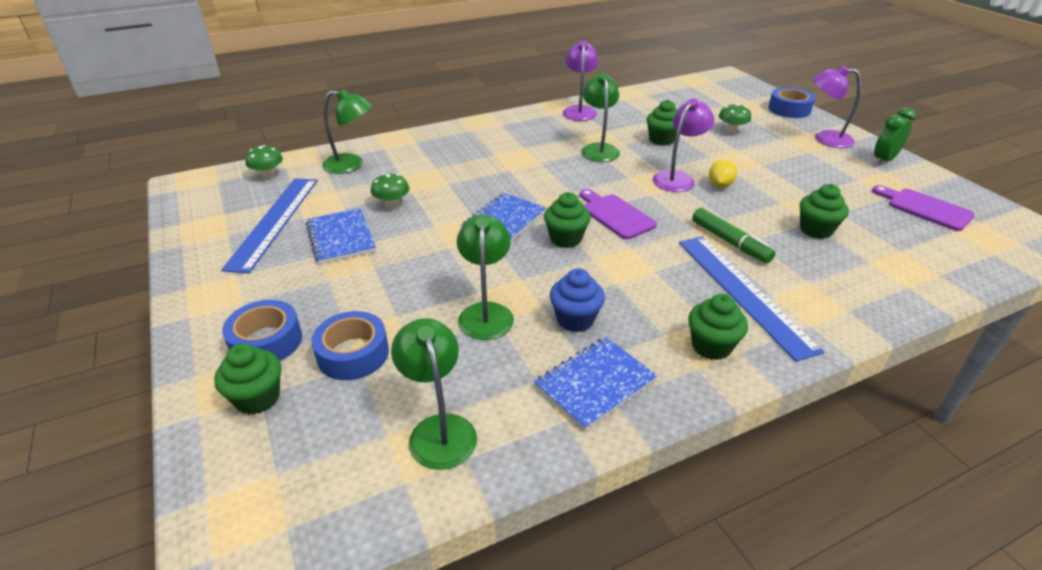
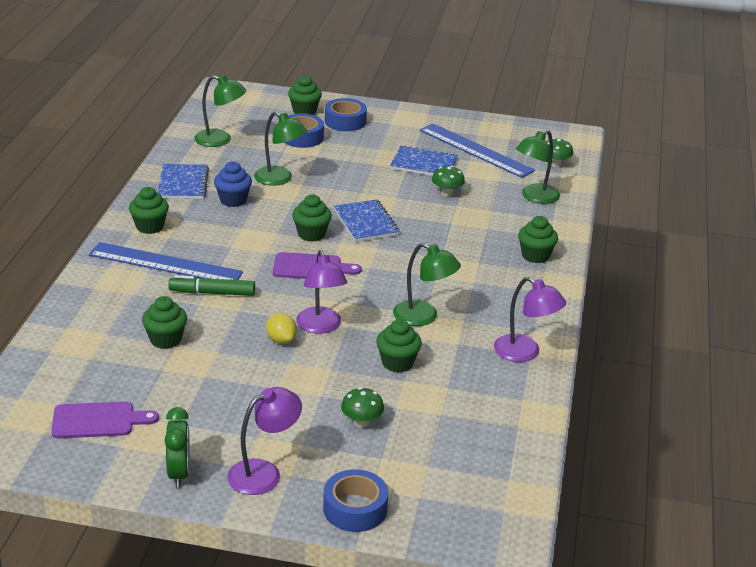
camera: 125 degrees right, 5 degrees down
(453, 139) = (535, 256): none -> green cupcake

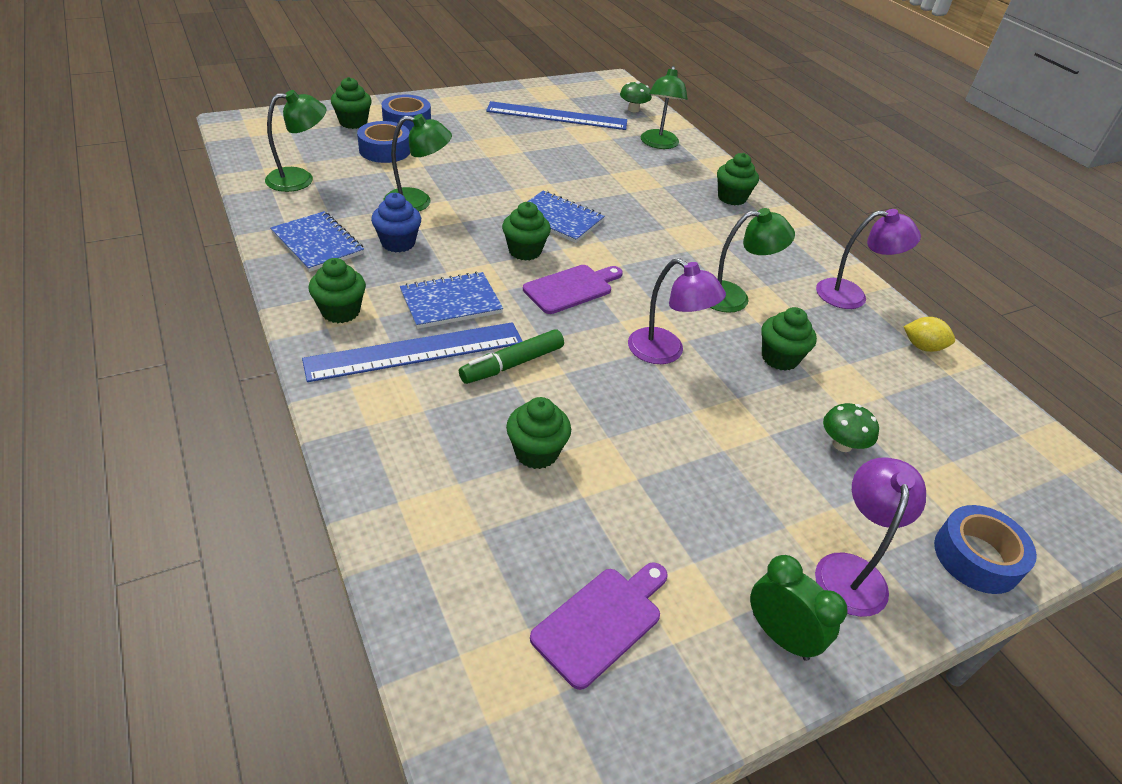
camera: 40 degrees left, 10 degrees up
(281, 340) = (651, 387): yellow lemon -> yellow lemon (922, 347)
(424, 164) = (532, 142): blue notebook -> blue notebook (451, 302)
(447, 193) = (587, 163): green mushroom -> none

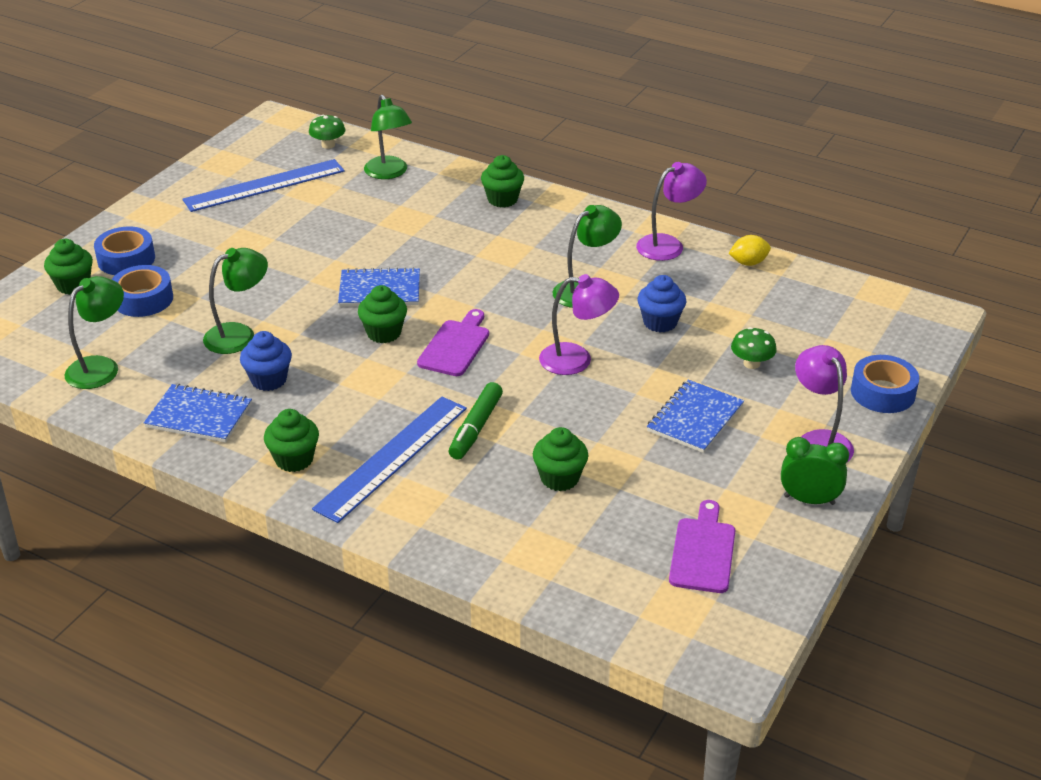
camera: 30 degrees left, 5 degrees down
(451, 302) = (374, 406): blue notebook -> blue notebook (695, 418)
(779, 358) = (660, 322): green cupcake -> blue cupcake

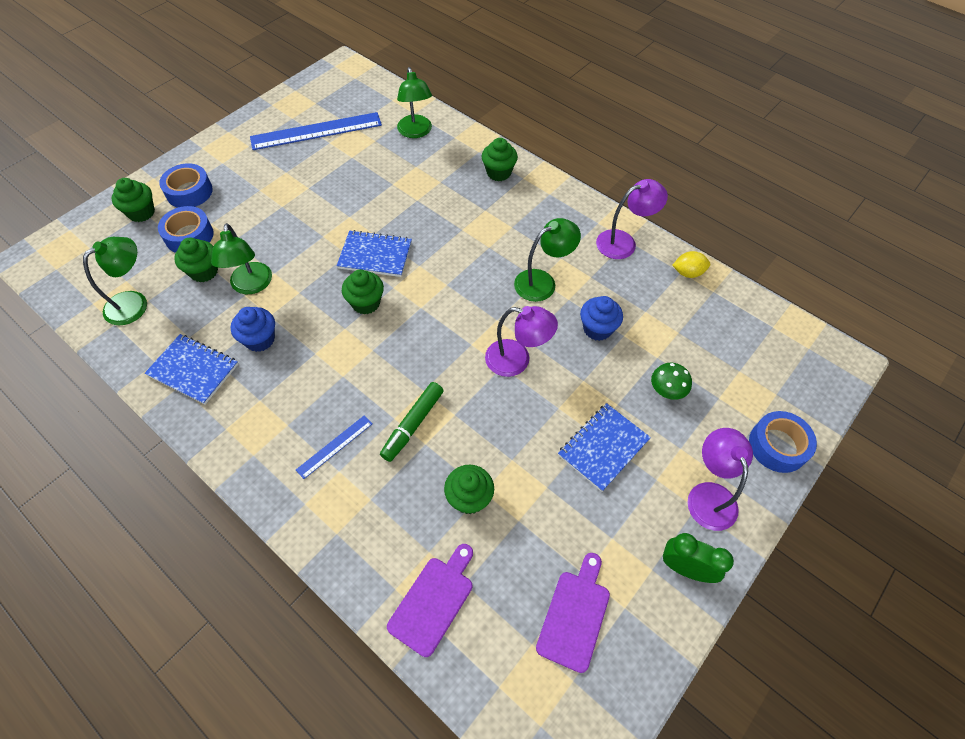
camera: 10 degrees right, 20 degrees up
(239, 335) = (251, 286): green lamp -> green lamp turned 105 degrees clockwise
(294, 459) = (254, 434): green cupcake -> green cupcake (204, 271)
(328, 145) = (376, 97): green mushroom -> none
(392, 457) = (335, 446): blue ruler -> blue ruler, size x0.49
(455, 346) = (420, 327): purple cutting board -> purple cutting board (433, 601)

